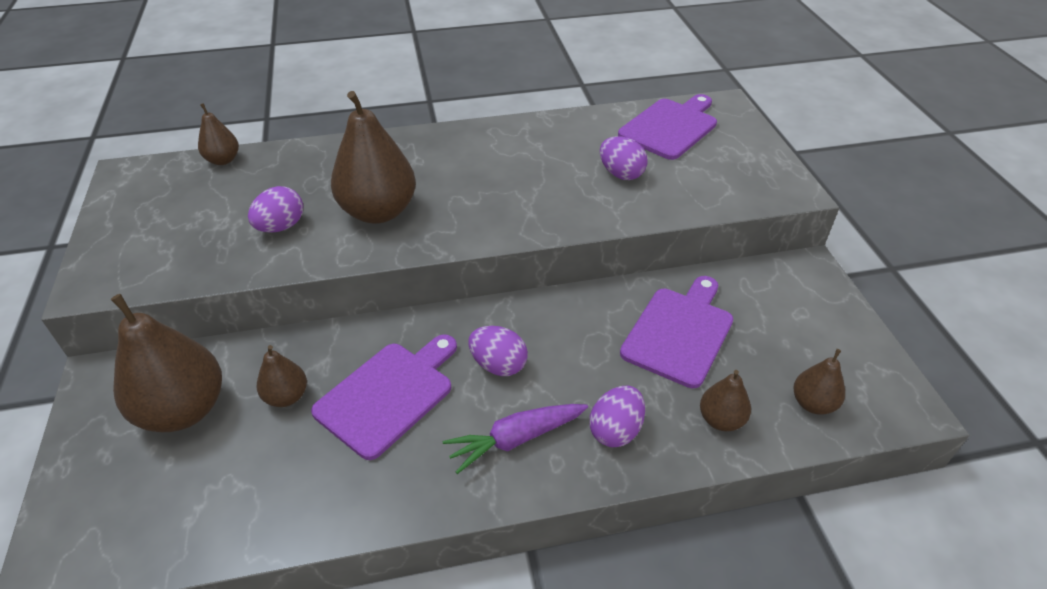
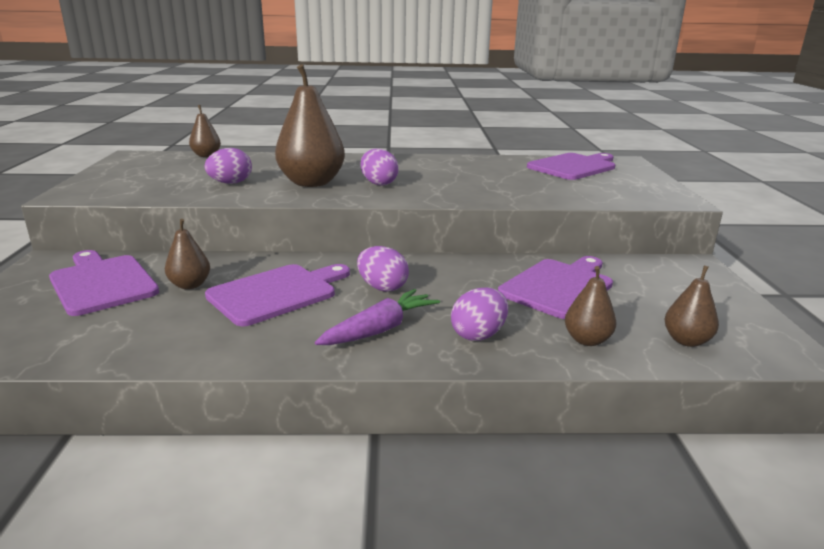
camera: 10 degrees right, 20 degrees down
(184, 410) = (102, 283): brown pear -> purple cutting board
(515, 439) = (380, 329): purple carrot -> purple carrot turned 150 degrees clockwise
(621, 174) = (523, 182): purple egg -> purple egg (378, 183)

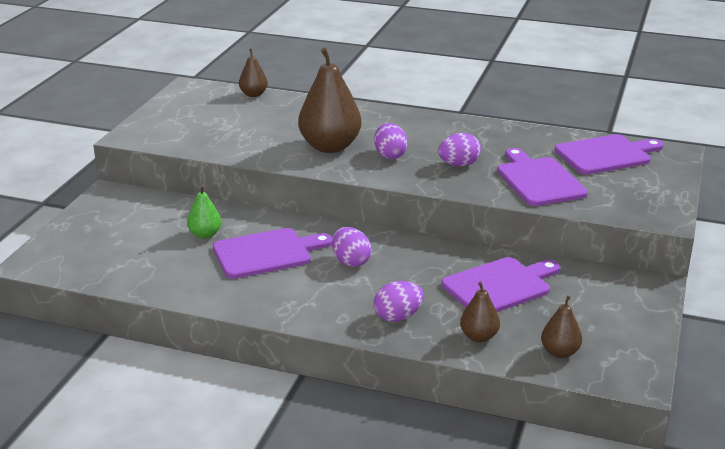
camera: 20 degrees right, 5 degrees up
(102, 283) = (143, 222): purple cutting board -> purple cutting board (538, 180)
(190, 285) = (205, 234): brown pear -> green pear
(230, 183) = (260, 138): purple egg -> purple egg (459, 165)
(380, 329) = (327, 299): purple carrot -> none

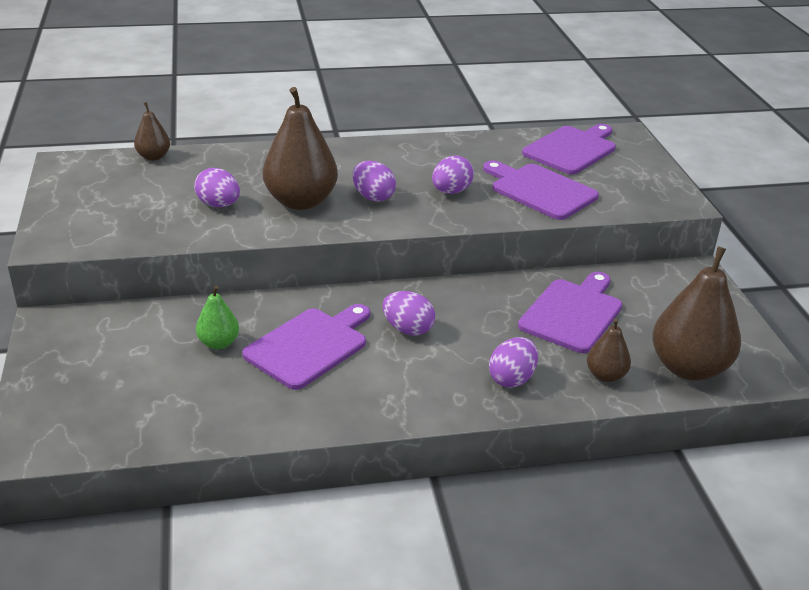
camera: 30 degrees left, 5 degrees up
(267, 136) = (219, 205): none -> purple egg
(560, 352) = (688, 368): brown pear -> brown pear, size x1.97

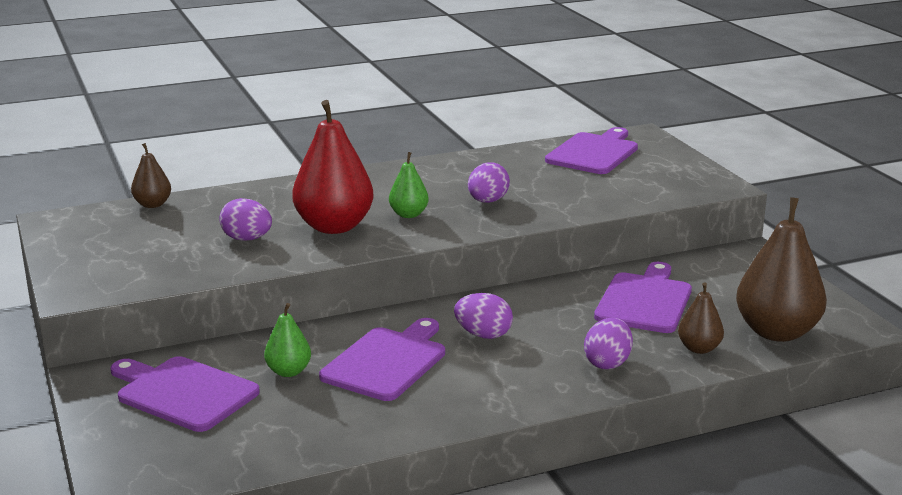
camera: 10 degrees left, 10 degrees down
(300, 201) = (334, 227): brown pear -> red pear
(373, 197) = (408, 214): purple egg -> green pear
(540, 190) = (578, 191): purple cutting board -> purple cutting board (183, 393)

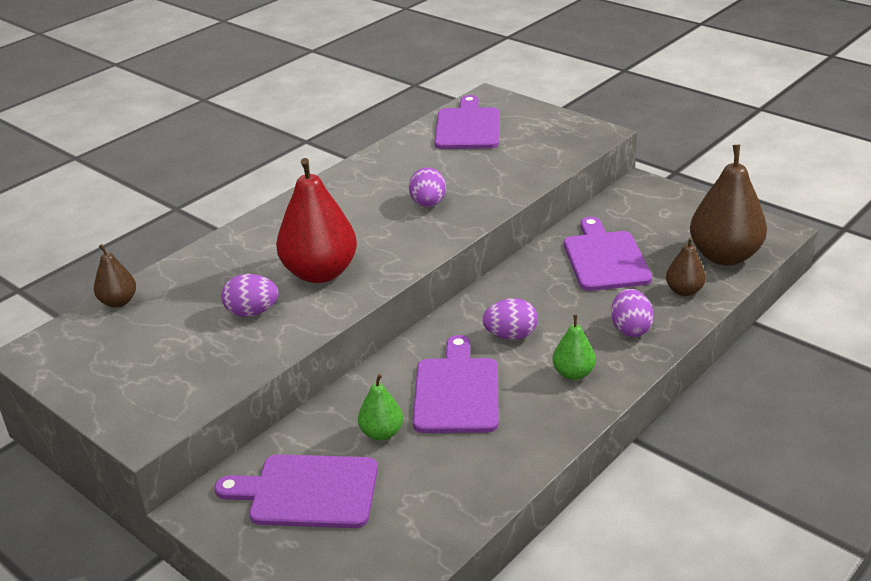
camera: 25 degrees left, 10 degrees up
(408, 214) = (374, 239): green pear -> green pear (573, 373)

